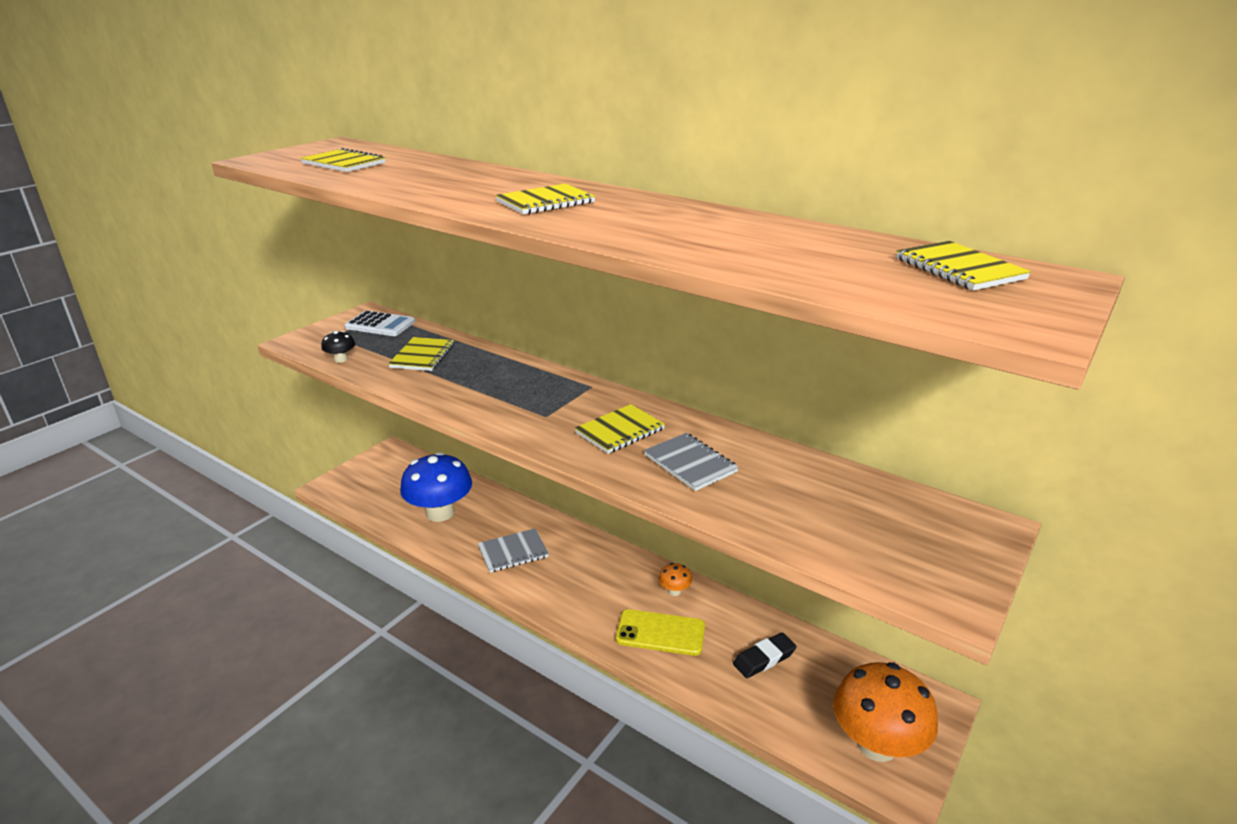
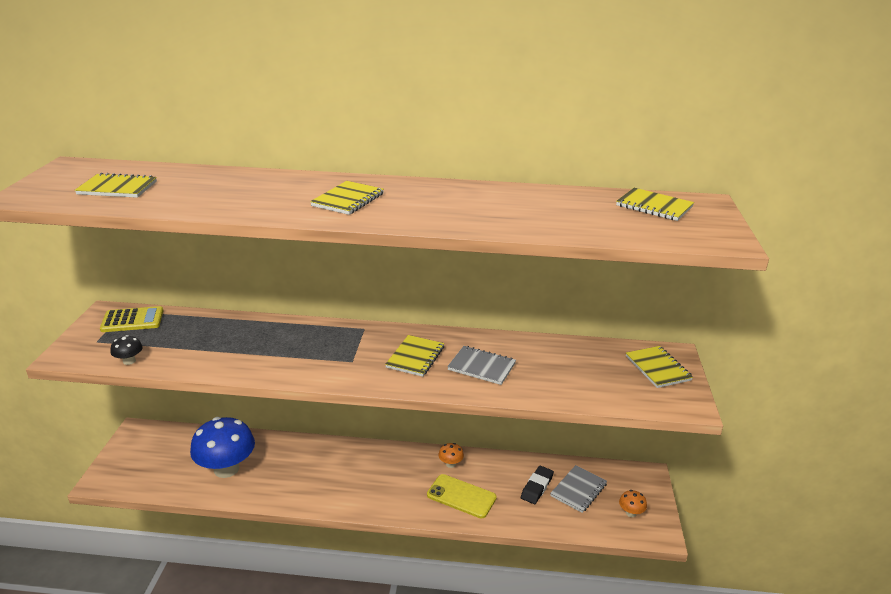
camera: 30 degrees left, 0 degrees up
(380, 325) = (132, 320): white calculator -> yellow calculator
(423, 356) = (202, 339): yellow notebook -> yellow notebook (658, 368)
(513, 552) = (312, 478): grey notebook -> grey notebook (578, 490)
(660, 633) = (461, 496): yellow phone -> yellow phone turned 45 degrees clockwise
(876, 744) = (631, 513): orange mushroom -> orange mushroom, size x0.42

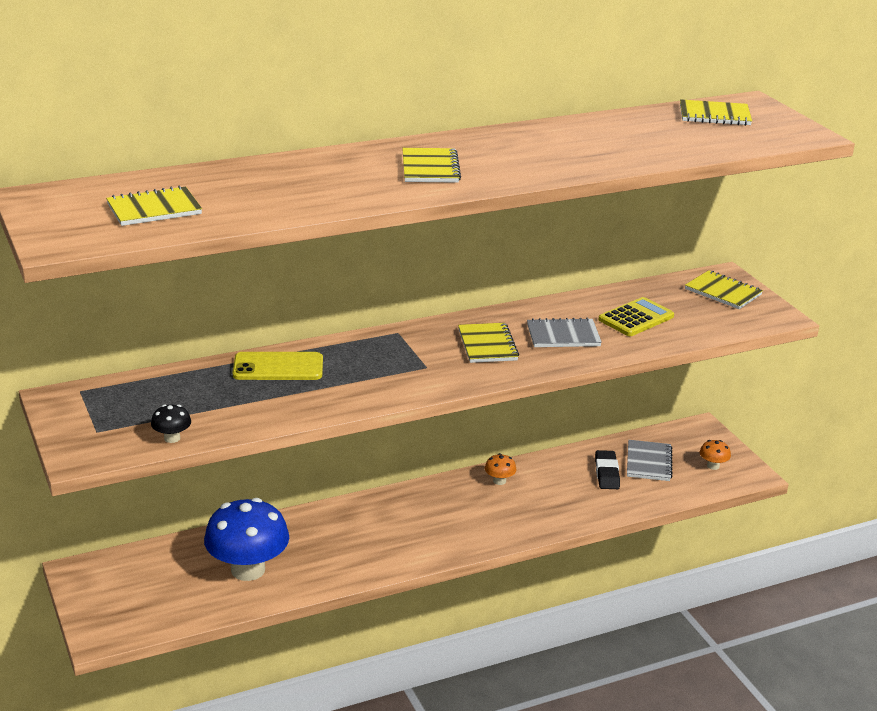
camera: 30 degrees left, 0 degrees up
(132, 320) = (107, 398): yellow calculator -> yellow calculator (636, 318)
(461, 496) = (540, 507): yellow phone -> yellow phone (278, 367)

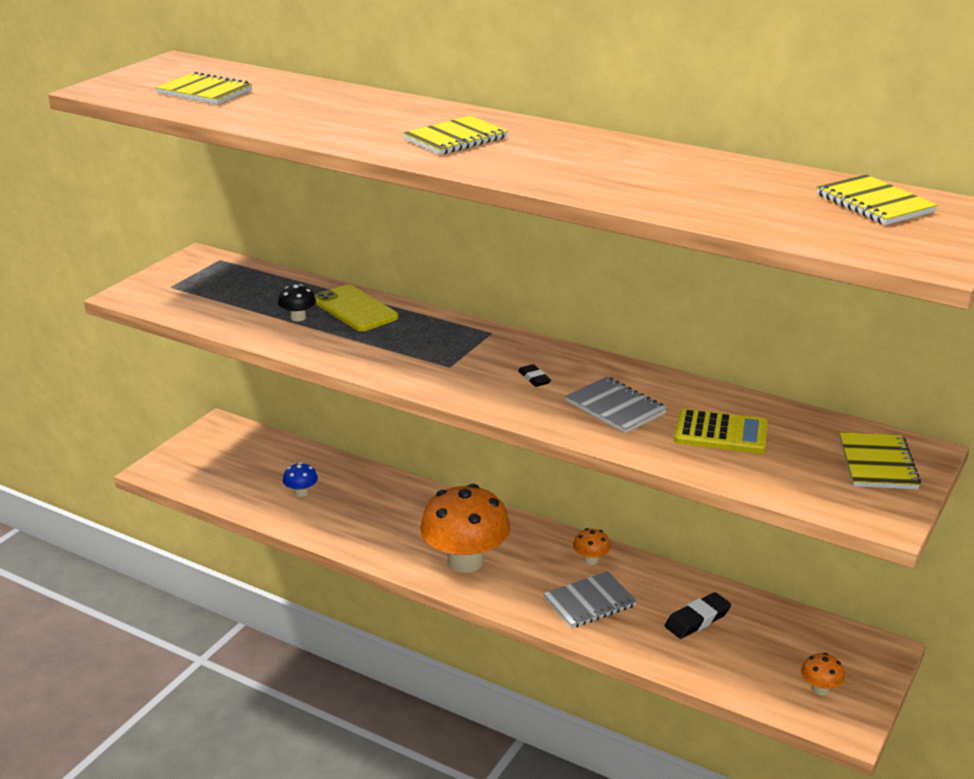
camera: 55 degrees right, 0 degrees up
(172, 438) = (193, 314): black mushroom -> black mushroom (298, 318)
(248, 570) = (301, 492): blue mushroom -> blue mushroom, size x0.42
(438, 532) = (465, 561): none -> orange mushroom
(487, 345) = (534, 378): yellow notebook -> black eraser
(648, 462) = (758, 640): grey notebook -> grey notebook (589, 602)

